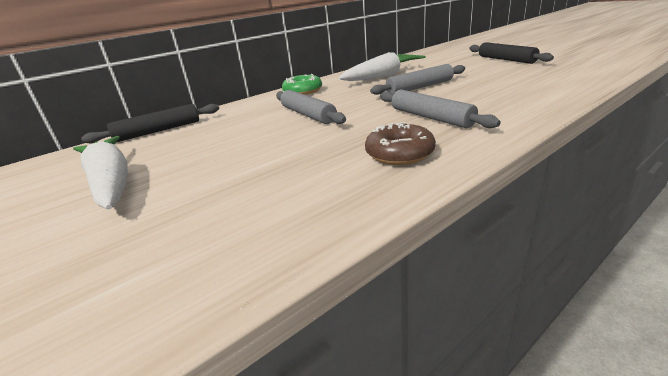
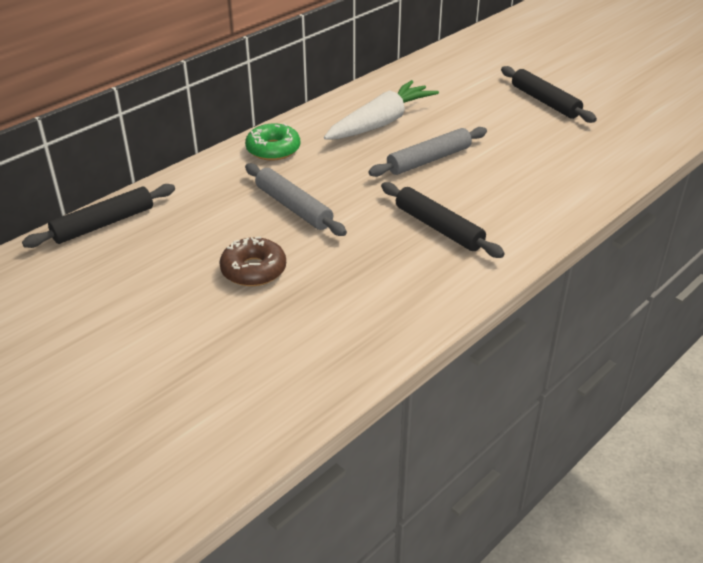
camera: 10 degrees left, 10 degrees up
(111, 182) = (105, 313): white carrot -> none
(399, 154) = (405, 286): brown donut -> brown donut (253, 270)
(431, 117) = (439, 228): grey rolling pin -> black rolling pin

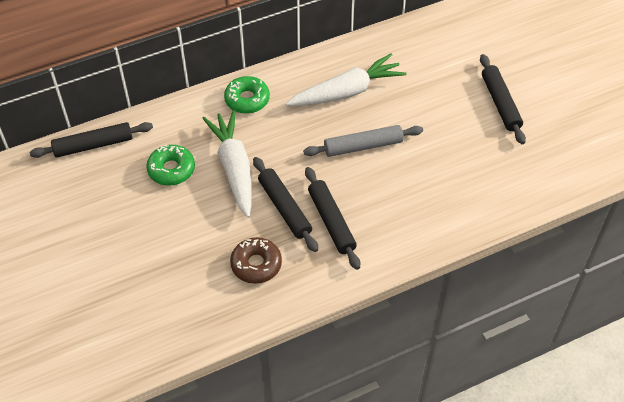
camera: 20 degrees right, 15 degrees up
(217, 225) = (171, 169): none -> green donut
(253, 270) = (178, 222): brown donut -> brown donut (256, 264)
(294, 207) = (234, 168): grey rolling pin -> white carrot
(376, 228) = (284, 208): none -> black rolling pin

